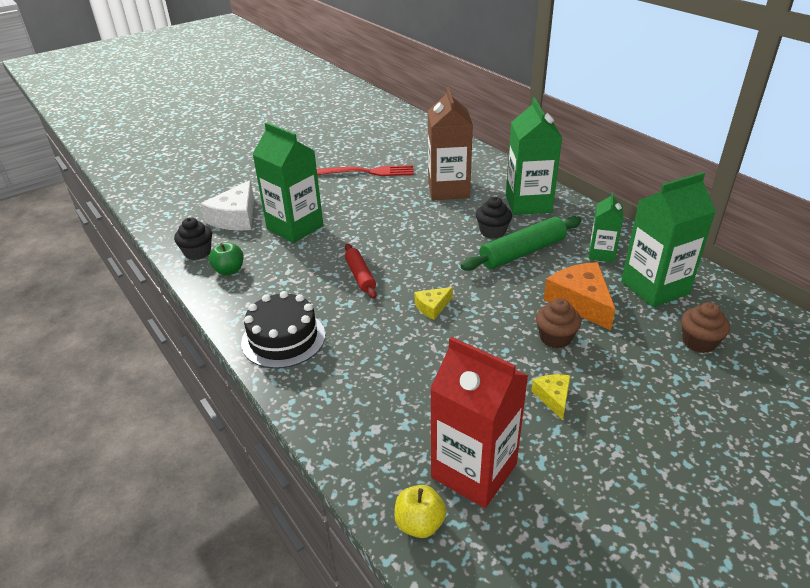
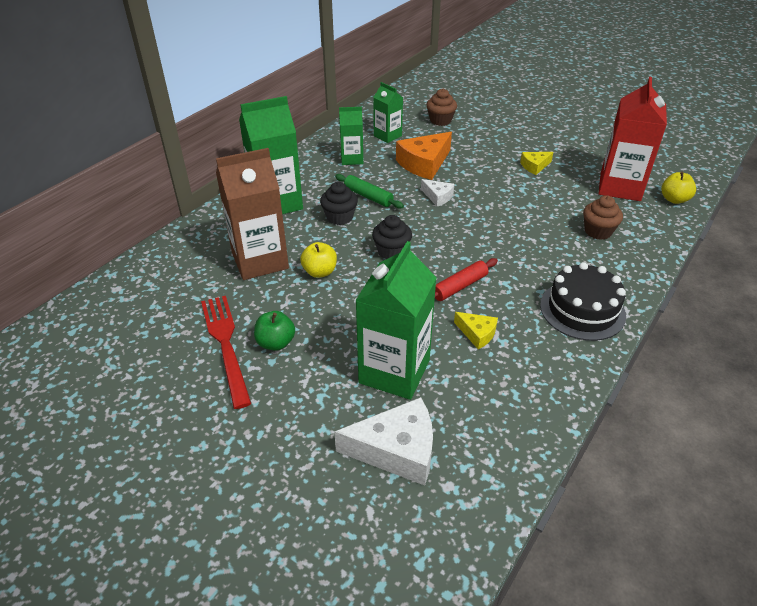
camera: 110 degrees left, 5 degrees up
(197, 252) = (498, 454): black cupcake -> black cupcake (391, 251)
(229, 270) = (513, 399): green apple -> green apple (276, 343)
(420, 213) = (320, 272): none -> yellow apple
(432, 307) = (477, 232): yellow cheese -> yellow cheese (477, 334)
(506, 296) = (438, 197): none -> white cheese
(522, 252) = (368, 196): green rolling pin -> green rolling pin, size x0.61
(555, 338) = (474, 170): brown cupcake -> brown cupcake (598, 231)
(654, 288) = (387, 136): green carton -> green carton, size x0.56

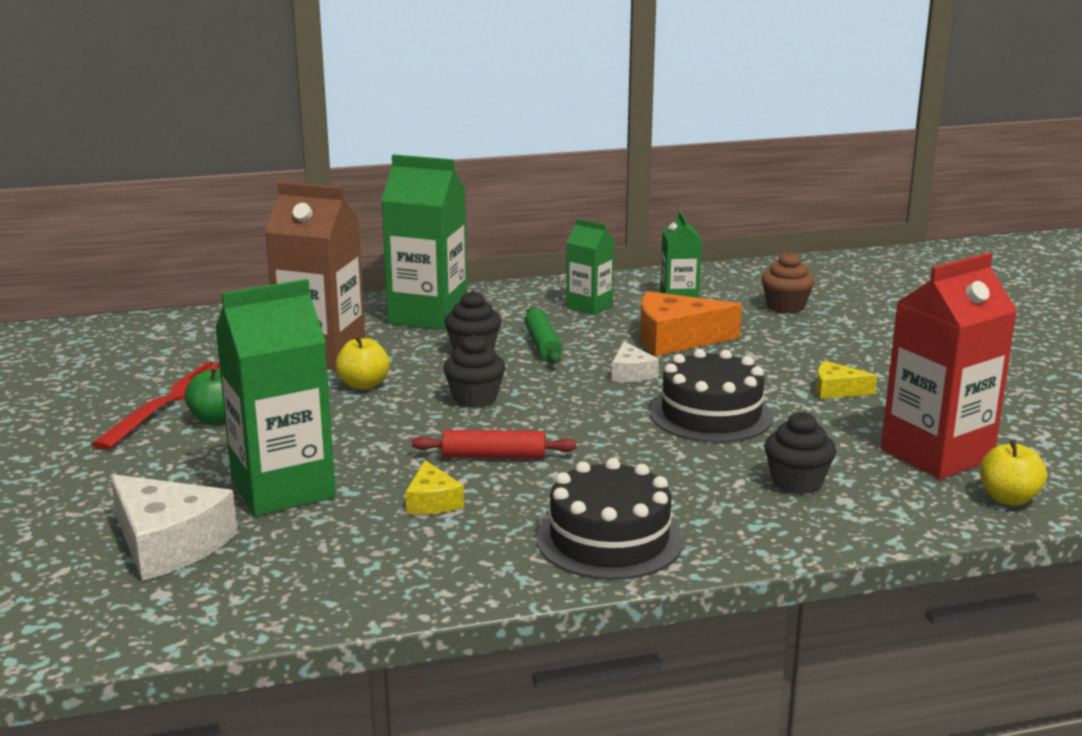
camera: 40 degrees right, 20 degrees down
(509, 207) = (711, 415): none -> black cake
(598, 231) = (797, 482): brown cupcake -> black cupcake

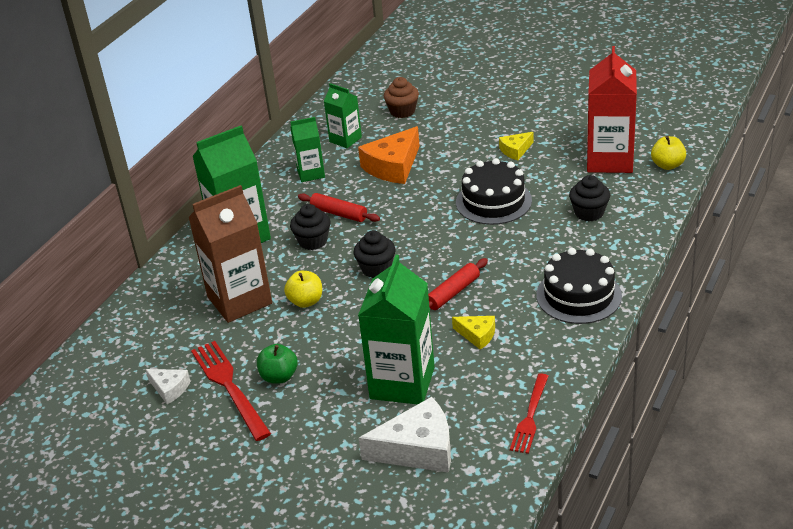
camera: 45 degrees left, 15 degrees up
(311, 597) = (530, 416): none -> red fork
(543, 344) = (339, 213): green rolling pin -> red rolling pin
(631, 373) = (414, 202): white cheese -> white cheese (169, 389)

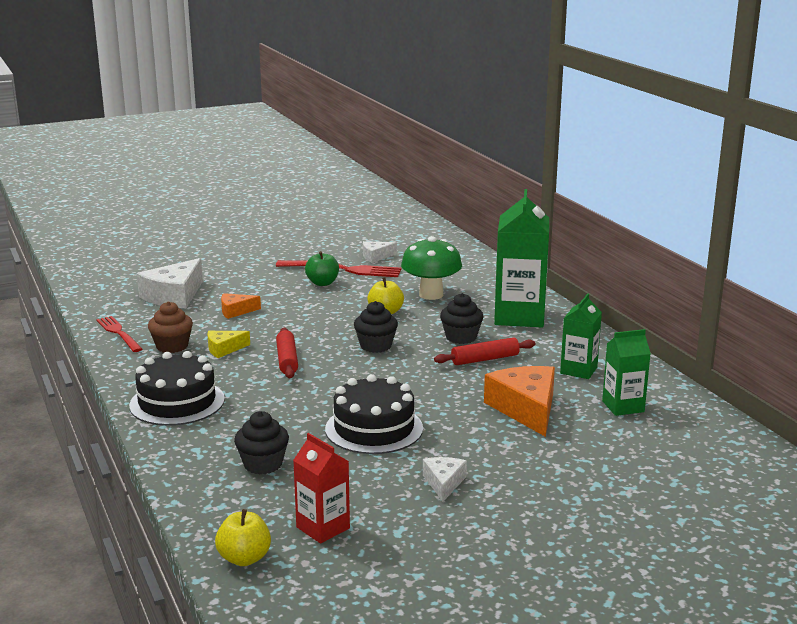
camera: 125 degrees right, 15 degrees down
(239, 300) = (431, 295): brown carton -> green mushroom
(402, 111) = (643, 458): brown cupcake -> brown cupcake (172, 346)
(402, 383) = (236, 311): green carton -> orange cheese
(515, 150) = (444, 483): yellow cheese -> white cheese
(609, 160) = (323, 528): red carton -> red carton, size x0.56

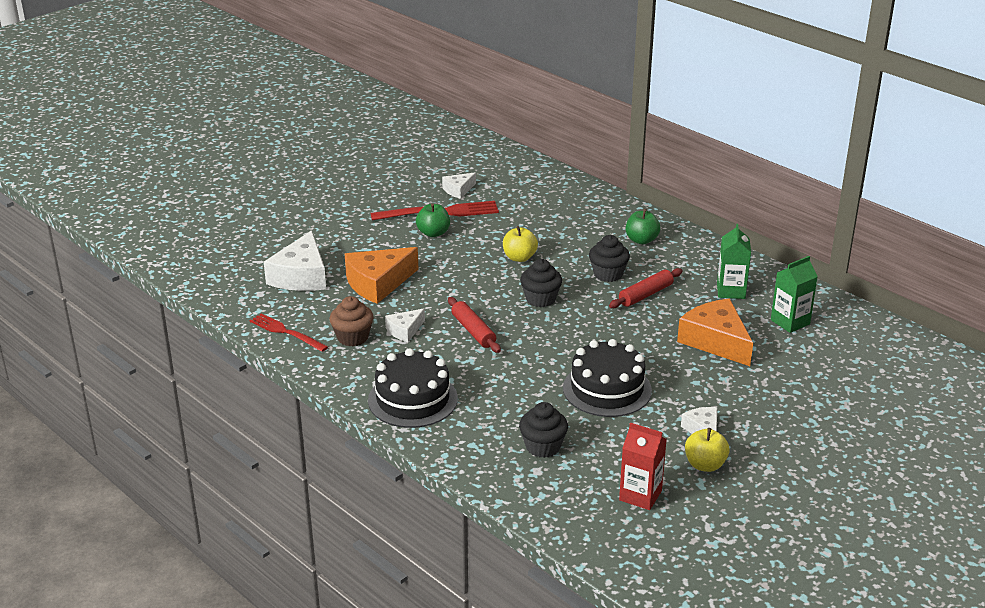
camera: 20 degrees left, 10 degrees up
(224, 349) = (405, 330): yellow cheese -> white cheese
(236, 311) = (378, 283): orange cheese -> orange cheese, size x1.89
(244, 558) = (601, 539): yellow apple -> yellow apple (705, 465)
(431, 295) = (545, 229): green mushroom -> none
(519, 316) = (641, 240): green carton -> green apple

